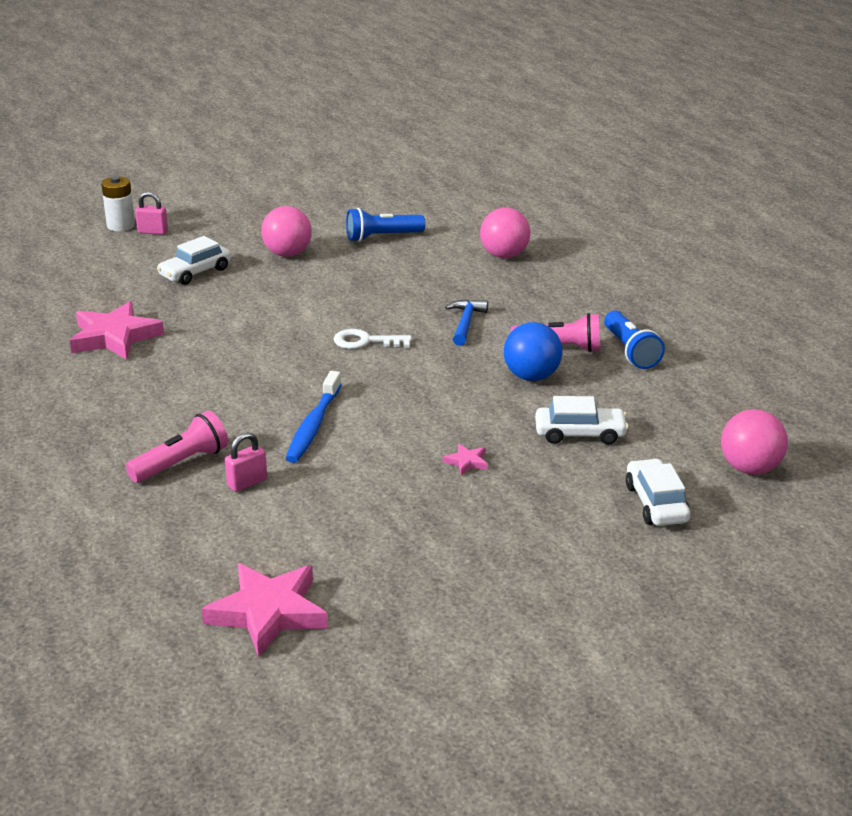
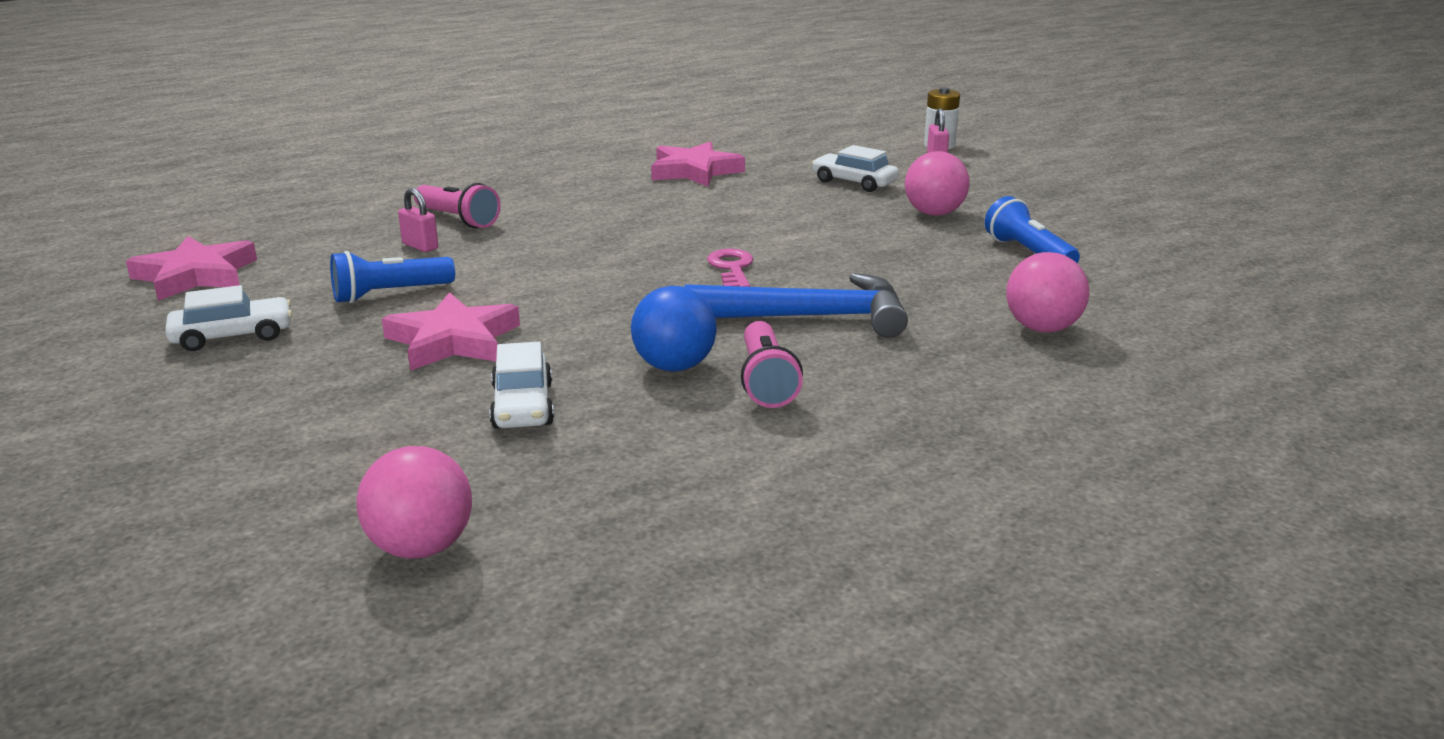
camera: 80 degrees right, 5 degrees down
(314, 425) = (533, 262): blue toothbrush -> none
(365, 341) = (732, 268): white key -> pink key
(466, 323) = (809, 317): blue hammer -> blue hammer, size x1.91
(466, 462) = (453, 340): pink star -> pink star, size x2.34
(630, 351) = (779, 436): blue flashlight -> blue flashlight (390, 294)
(656, 503) = (336, 467): white car -> white car (233, 336)

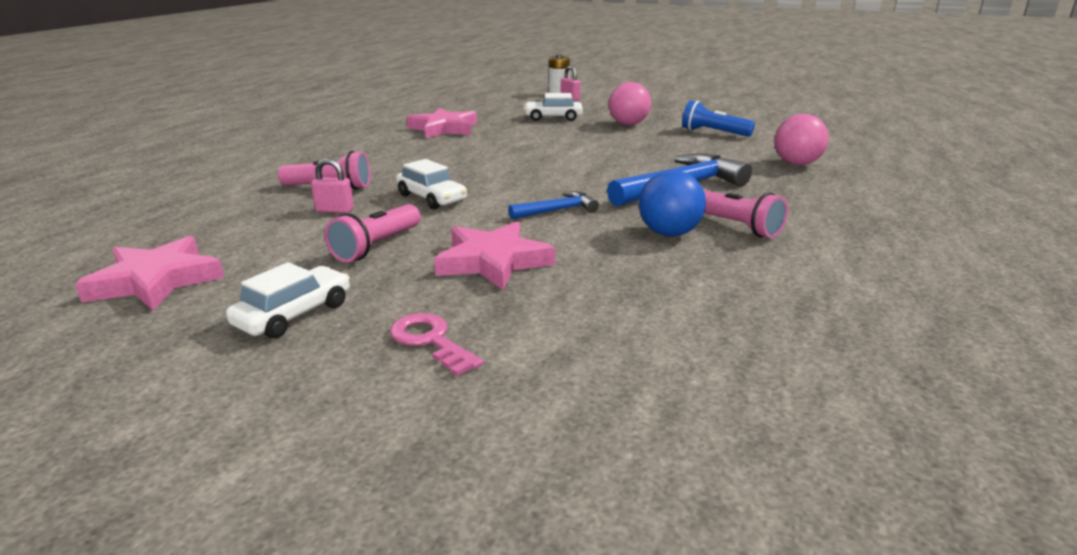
camera: 35 degrees left, 0 degrees up
(390, 294) = (377, 246): blue flashlight -> pink flashlight
(421, 547) = (772, 402): pink ball -> none
(522, 406) = (631, 286): white car -> white car (431, 198)
(614, 306) = (557, 210): none -> blue hammer
(732, 268) = (582, 173): pink key -> pink key (430, 341)

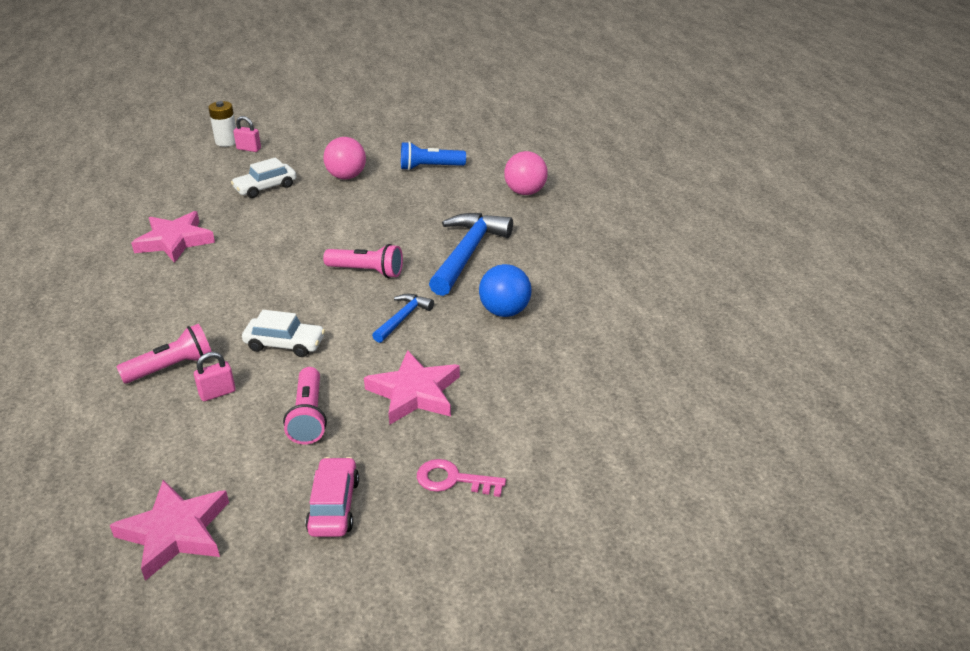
camera: 35 degrees left, 10 degrees up
(294, 314) = (334, 506): white car -> pink car
(735, 226) = (540, 285): pink flashlight -> pink flashlight (367, 271)

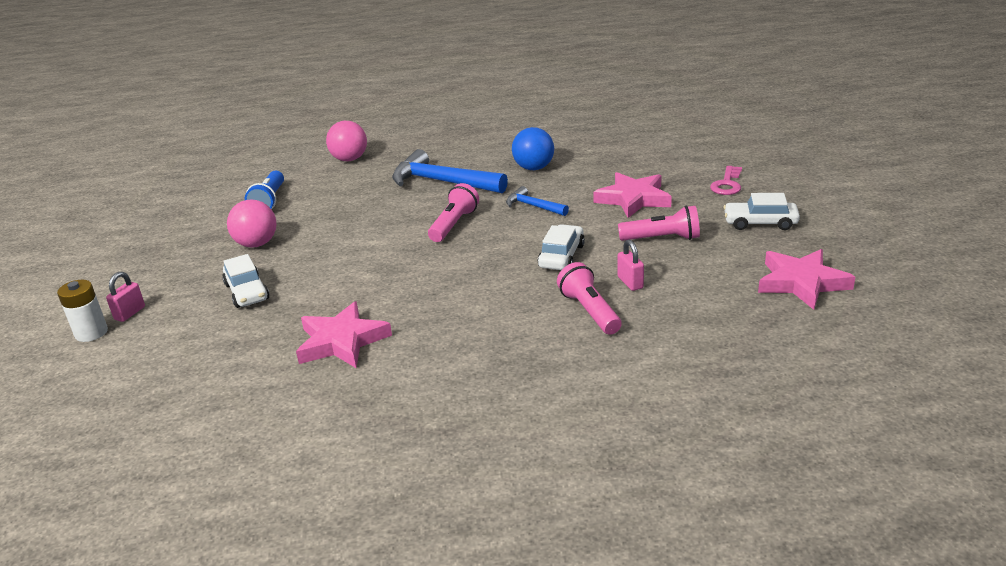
camera: 80 degrees left, 5 degrees down
(334, 506) = (760, 223): pink car -> white car

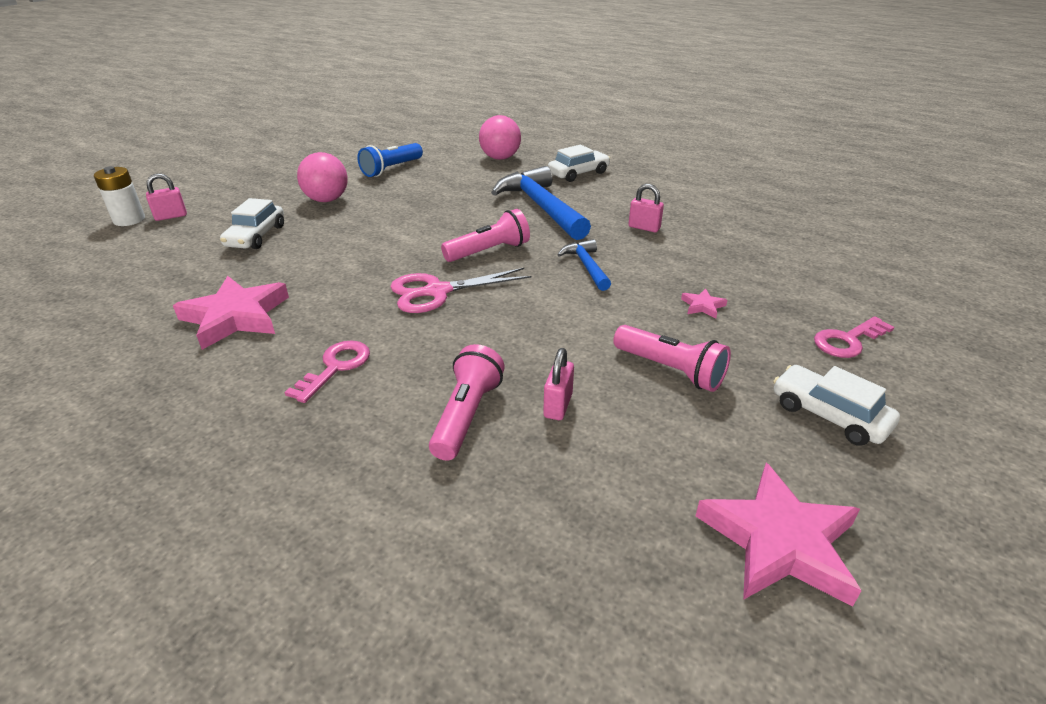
camera: 35 degrees right, 5 degrees up
(461, 262) = (437, 291): none -> pink scissors
(470, 330) = (335, 367): none -> pink key
(534, 168) = (644, 227): blue ball -> pink padlock
(561, 256) = (534, 334): white car -> white car (578, 173)
(633, 199) = (702, 306): pink star -> pink star, size x0.43

